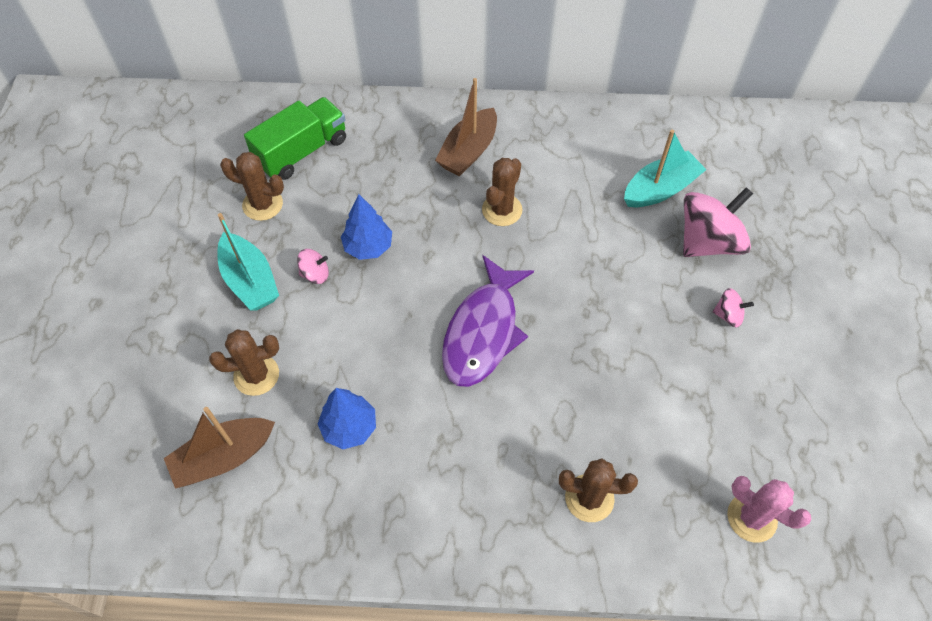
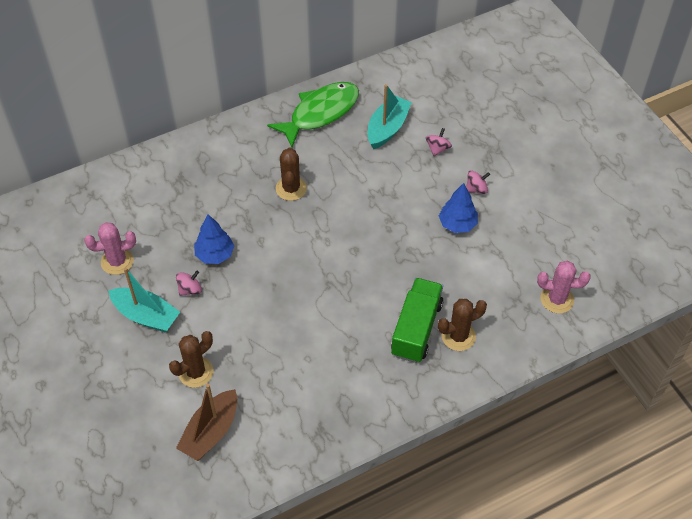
camera: 30 degrees left, 5 degrees down
(262, 204) = (117, 261): brown cactus -> pink cactus
(302, 151) = (119, 212): green truck -> green truck (416, 329)
(349, 427) = (282, 372): blue tree -> blue tree (457, 224)
(468, 151) = (242, 159): brown boat -> none
(483, 332) = (330, 272): purple fish -> none
(591, 137) = (320, 113): none -> green fish
(708, 242) = (437, 149): pink spinning top -> pink spinning top, size x0.46

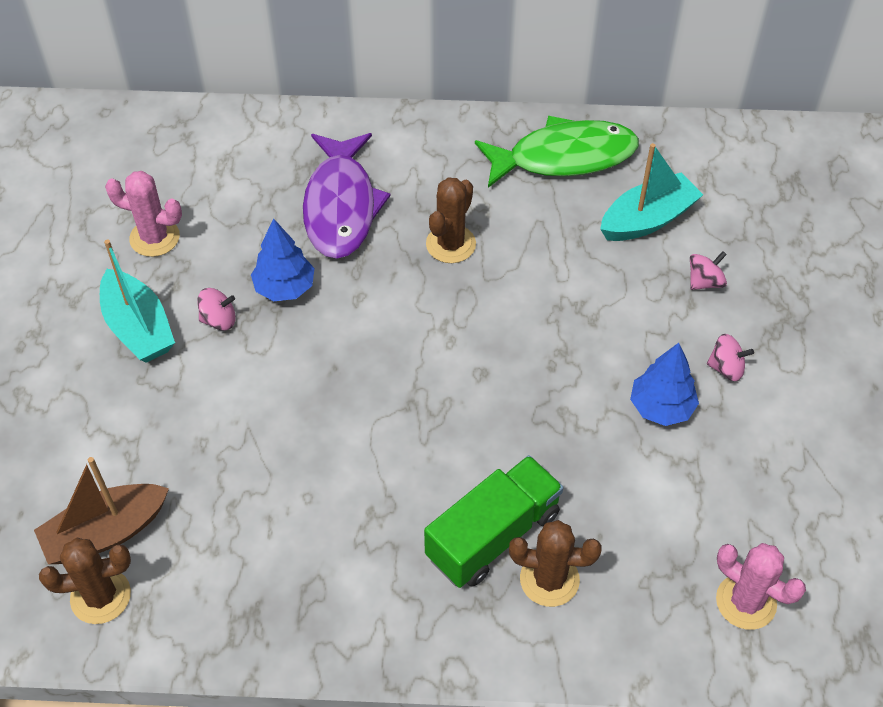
camera: 30 degrees right, 0 degrees up
(196, 372) = (146, 438): brown cactus -> brown cactus (100, 596)
(214, 195) = (341, 206): none -> purple fish

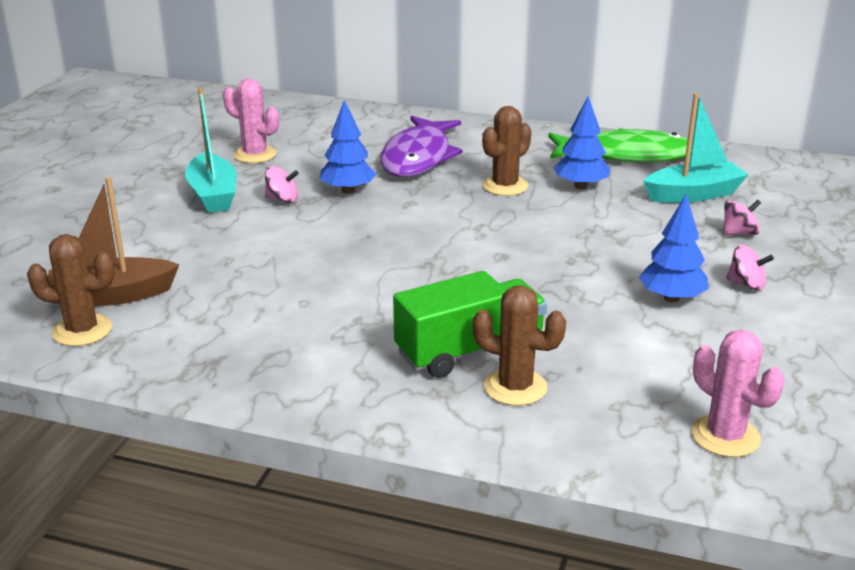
camera: 15 degrees right, 25 degrees down
(529, 228) = (580, 186): none -> blue tree

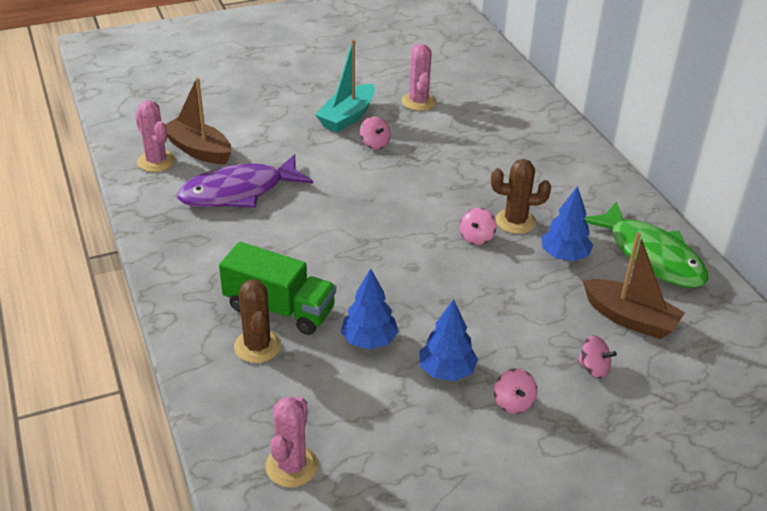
camera: 50 degrees right, 10 degrees up
(82, 330) = (156, 161): brown cactus -> pink cactus
(348, 190) = (419, 161): blue tree -> blue tree (369, 340)
(418, 157) = (506, 164): purple fish -> purple fish (238, 192)
(502, 211) = (476, 237): none -> pink spinning top
(693, 194) = (630, 318): turquoise boat -> brown boat

